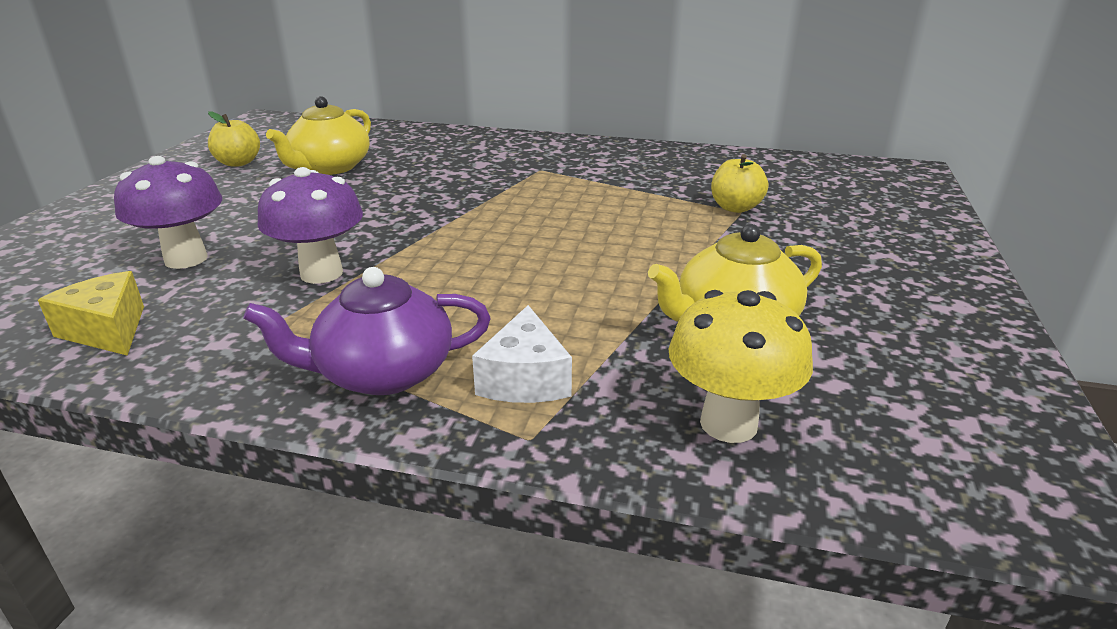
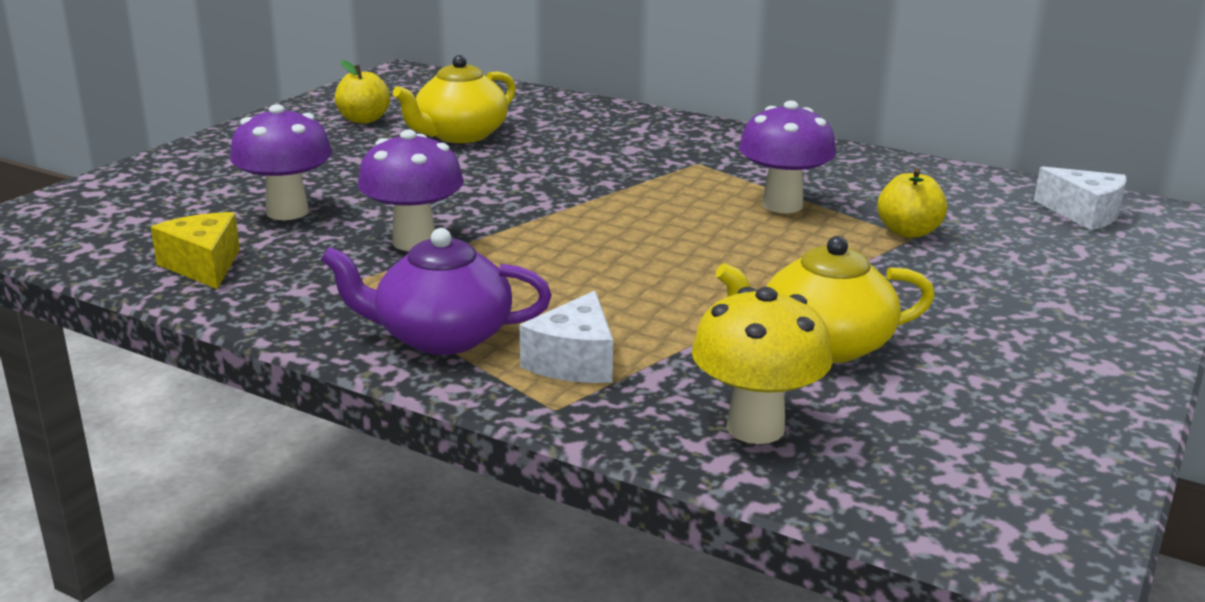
camera: 15 degrees right, 5 degrees down
(626, 197) = (782, 205): none -> purple mushroom
(848, 177) = (1084, 214): none -> white cheese

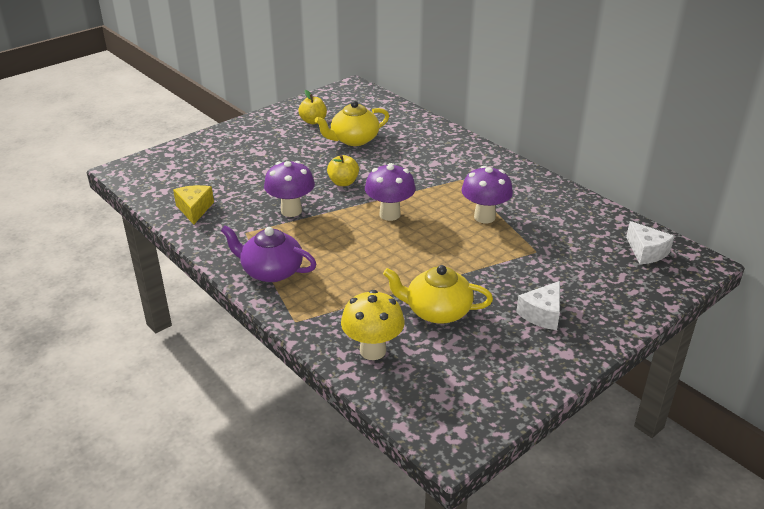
camera: 20 degrees right, 10 degrees up
(287, 212) = (245, 181): purple mushroom -> purple mushroom (389, 214)
(574, 361) = (319, 297): white cheese -> white cheese (542, 314)
(908, 232) = (537, 247): yellow apple -> yellow apple (343, 182)

